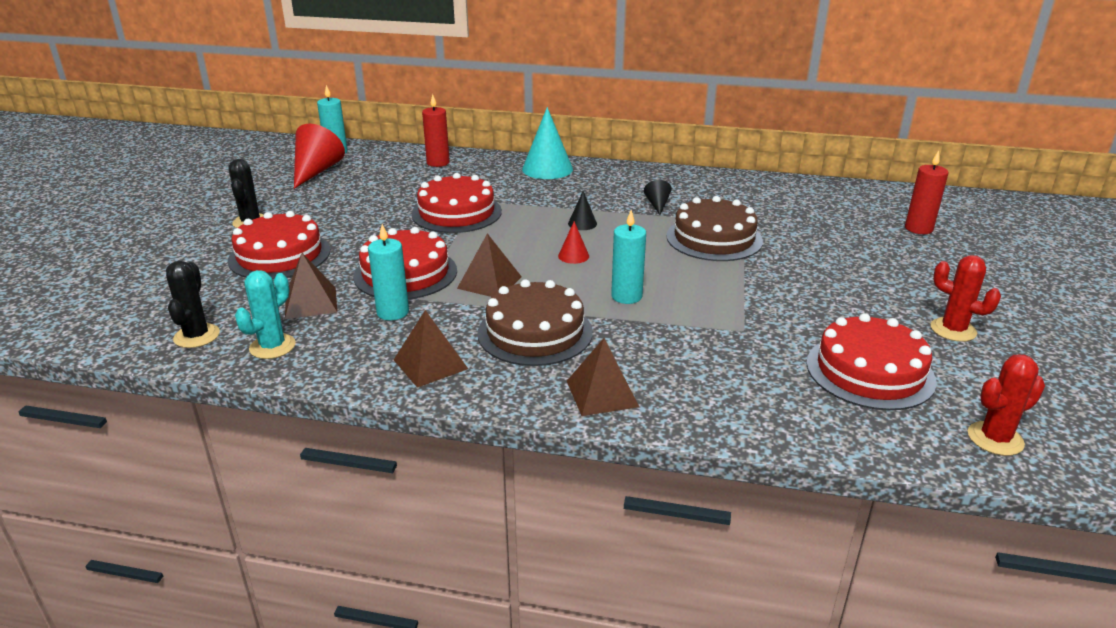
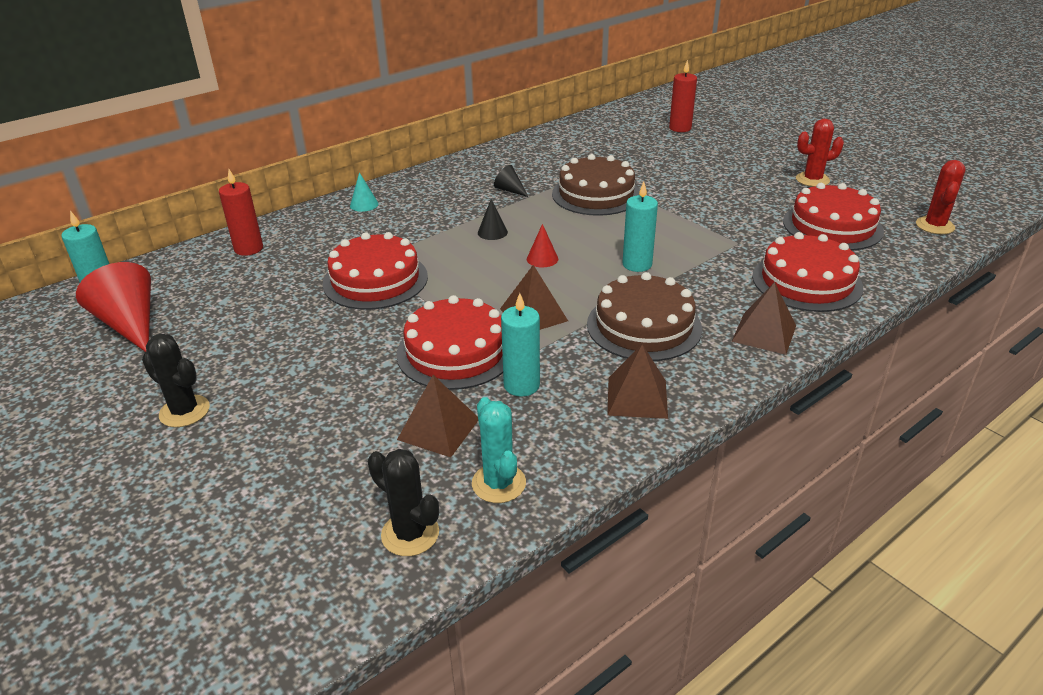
camera: 50 degrees left, 5 degrees up
(279, 255) = (302, 416): red cake -> red cake (806, 281)
(547, 169) = (364, 204): turquoise cone -> turquoise cone, size x0.50

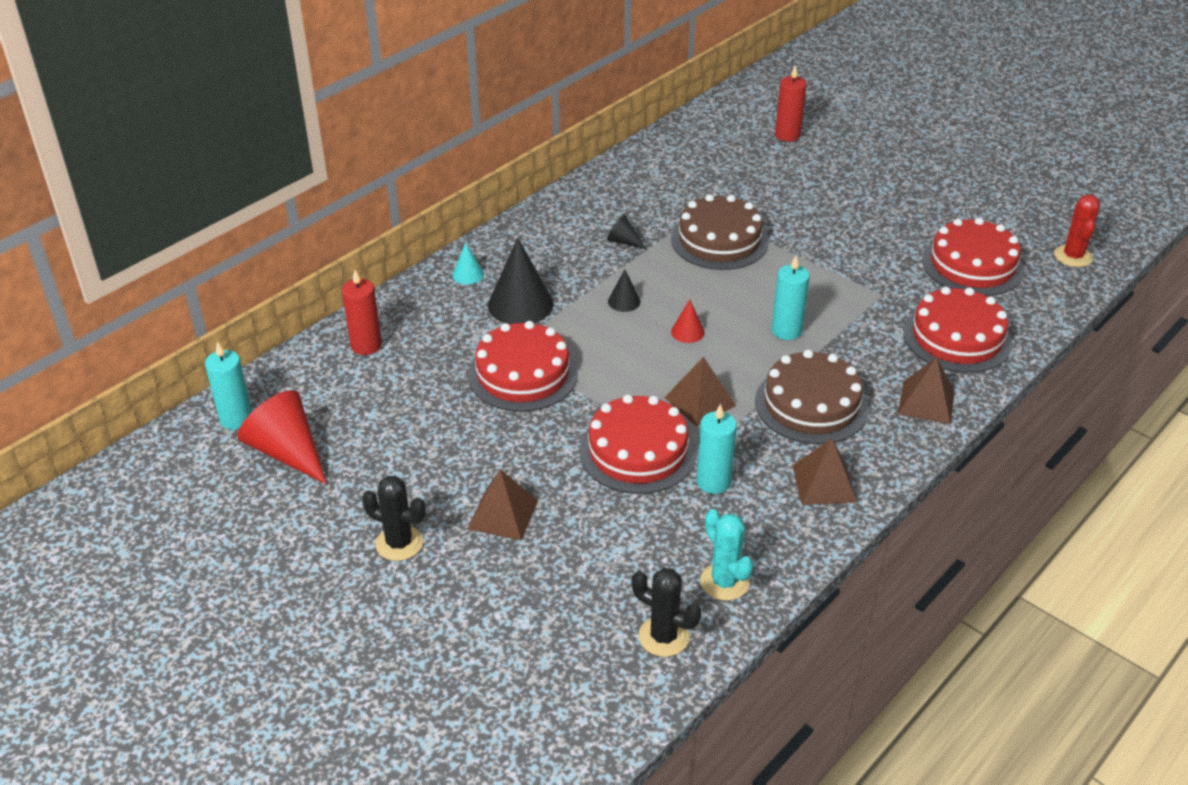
camera: 10 degrees left, 5 degrees up
(399, 228) = (520, 304): none -> black cone
(438, 429) = (651, 535): brown pyramid -> brown pyramid (503, 514)
(812, 180) = (943, 203): red cactus -> none

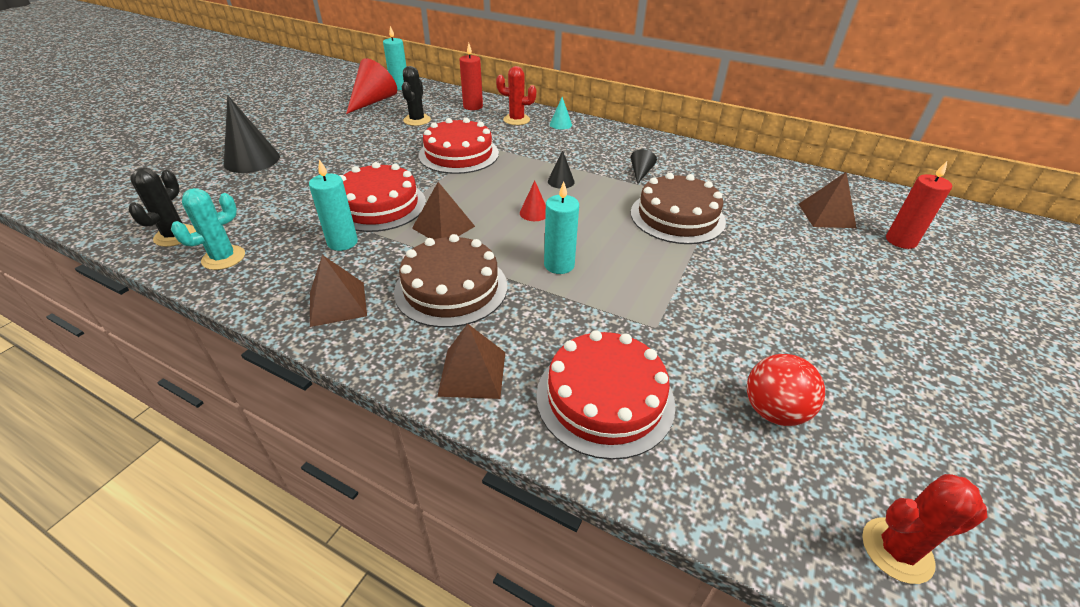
camera: 75 degrees right, 0 degrees up
(399, 543) = (293, 138): black cactus -> black cactus (417, 120)
(435, 310) = (516, 120): none -> red cactus
(503, 514) = (314, 164): brown pyramid -> brown pyramid (826, 215)
(520, 304) = (536, 144): black cone -> black cone (252, 160)
(972, 265) = (773, 411): red cake -> red ball

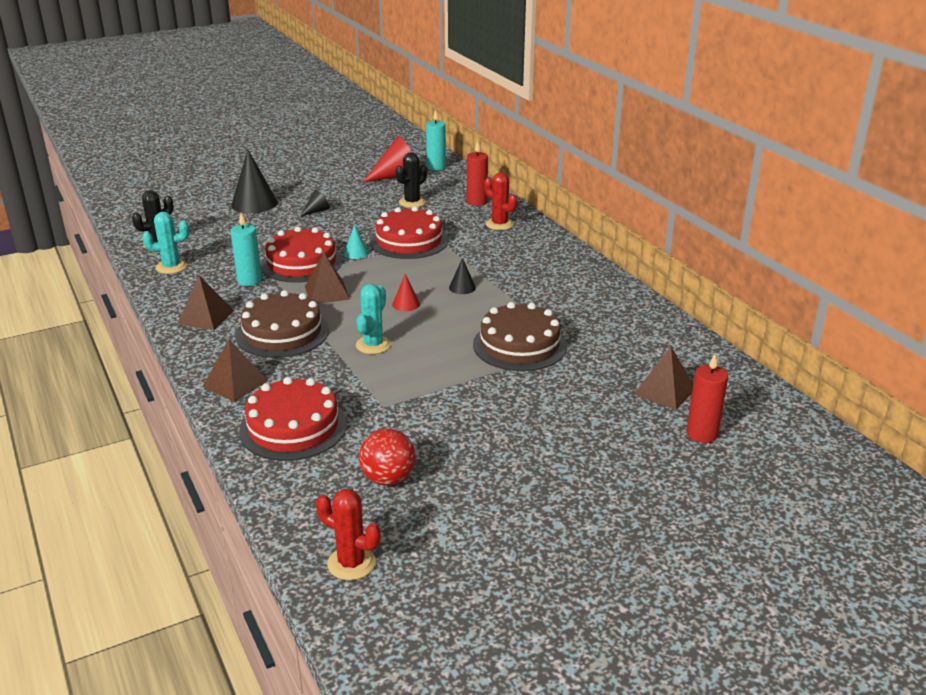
camera: 35 degrees right, 10 degrees down
(559, 265) = (373, 345): turquoise candle -> turquoise cactus
(560, 124) = (535, 239): turquoise cone -> turquoise cone (356, 253)
(640, 173) = (543, 302): black cone -> black cone (316, 211)

